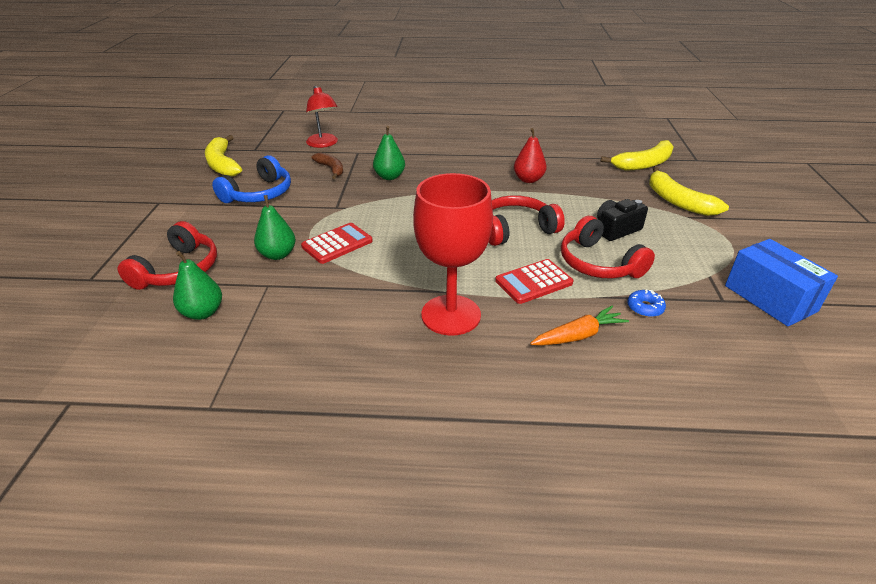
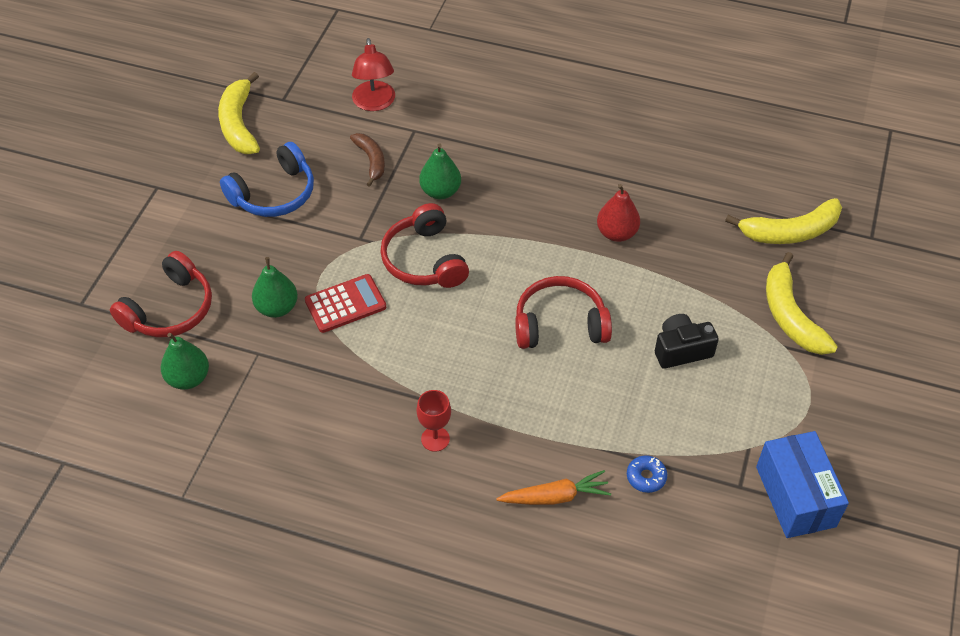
camera: 15 degrees right, 15 degrees up
(451, 315) = (435, 439): red goblet -> red goblet, size x0.45
(533, 282) = (542, 412): red calculator -> none
(599, 263) = (630, 400): red headphones -> red headphones (424, 260)

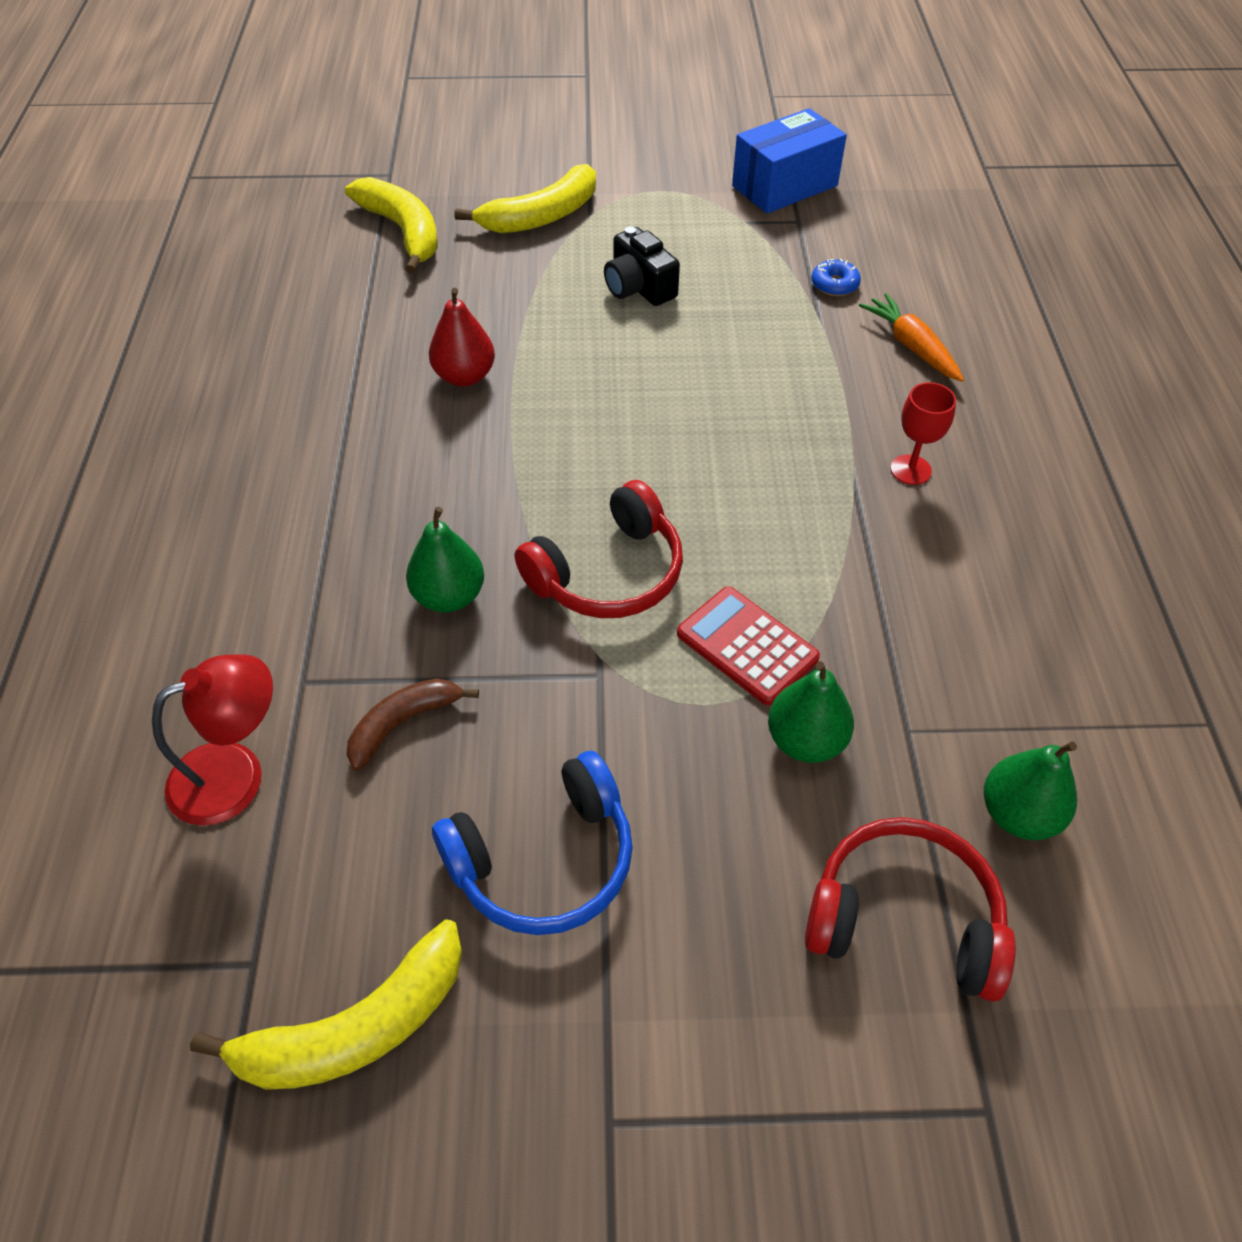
camera: 110 degrees left, 0 degrees up
(274, 193) = (544, 859): blue headphones -> blue headphones turned 120 degrees clockwise
(560, 324) = (656, 397): red headphones -> none

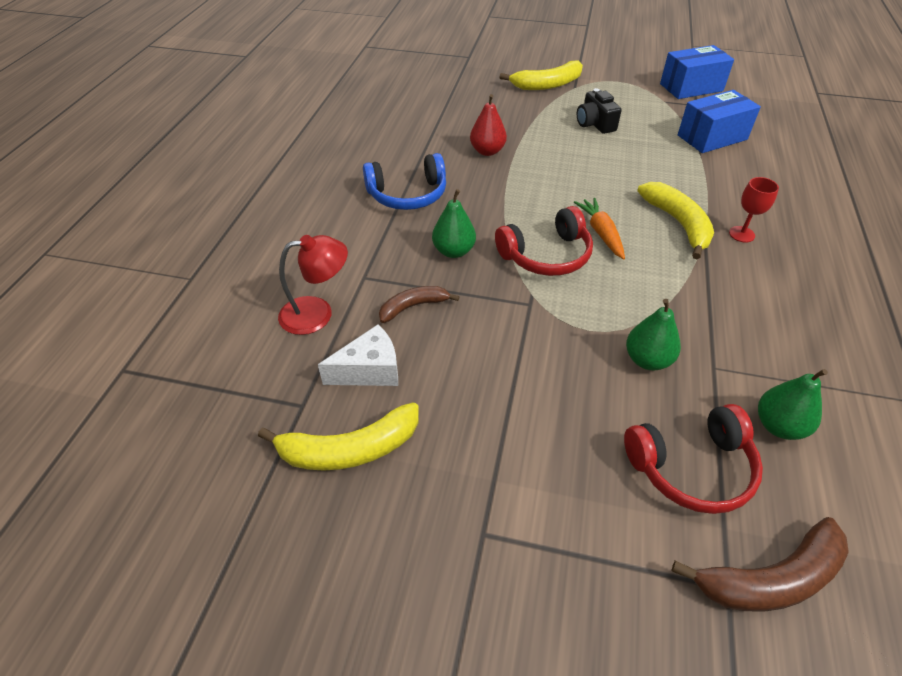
camera: 15 degrees right, 5 degrees down
(355, 866) = (369, 370): none -> white cheese
(403, 232) = (470, 83): yellow banana -> yellow banana (678, 224)
(544, 859) = (476, 389): blue headphones -> blue headphones (408, 194)
(747, 646) = (621, 305): red calculator -> none
(834, 284) = (712, 137): blue donut -> blue box
(904, 919) = (691, 467): red headphones -> red headphones turned 135 degrees clockwise
(911, 347) = (754, 173): orange carrot -> orange carrot (601, 233)
(1044, 1079) = (770, 578): none -> brown banana

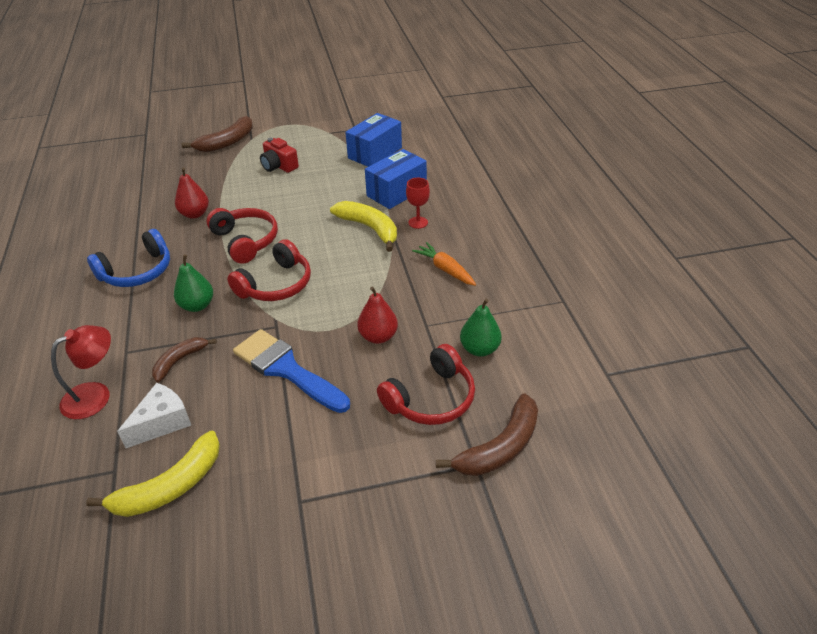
camera: 25 degrees left, 5 degrees down
(524, 360) = (286, 369): none -> blue brush
(530, 196) = (245, 241): none -> red headphones
(547, 85) = (226, 142): yellow banana -> brown banana
(595, 124) = (279, 166): black camera -> red camera
(601, 233) = (313, 254): orange carrot -> orange carrot (445, 269)
(647, 360) = (378, 336): green pear -> red pear
(691, 87) = (347, 115): blue box -> blue box (396, 192)

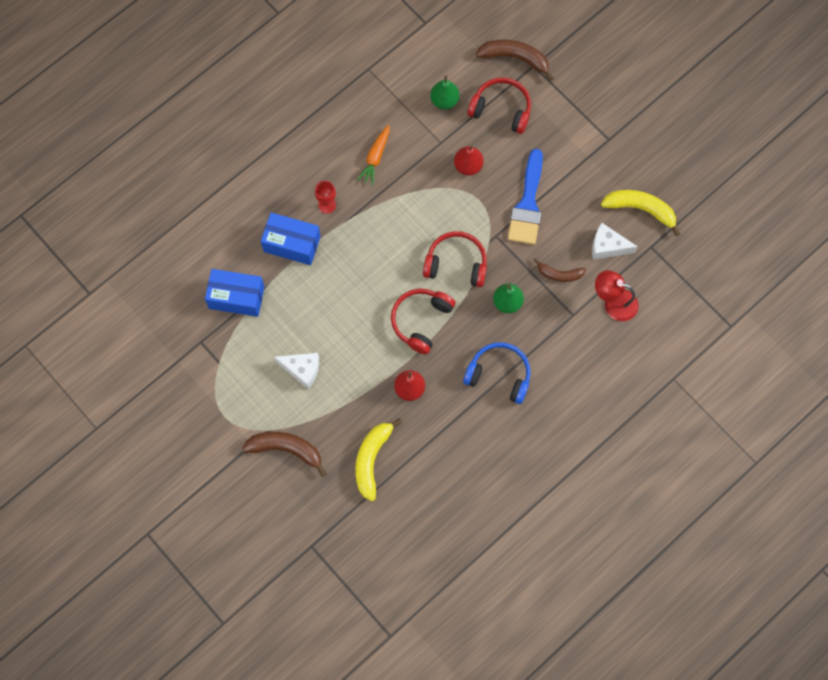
camera: 120 degrees left, 30 degrees up
(279, 166) = (302, 369): red camera -> white cheese
(370, 228) = (354, 237): yellow banana -> yellow banana (372, 459)

